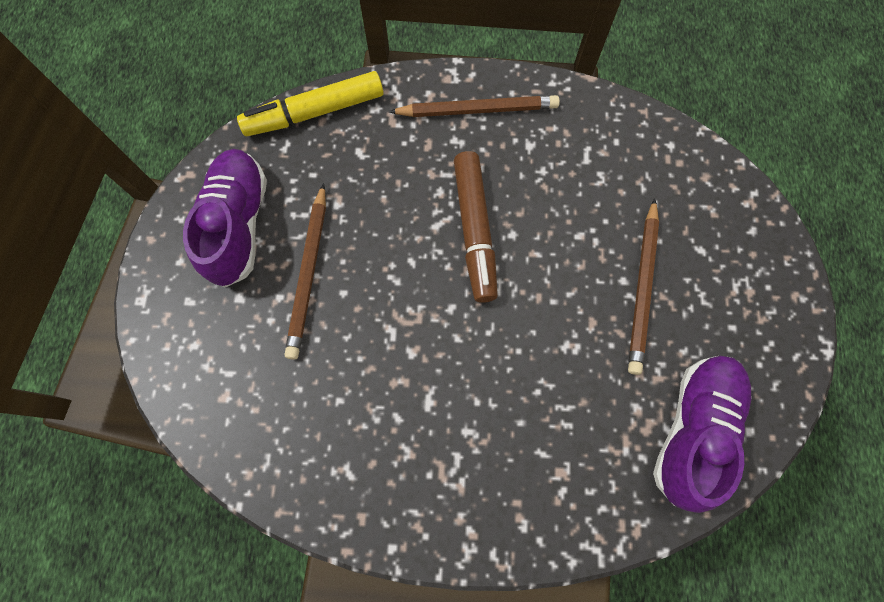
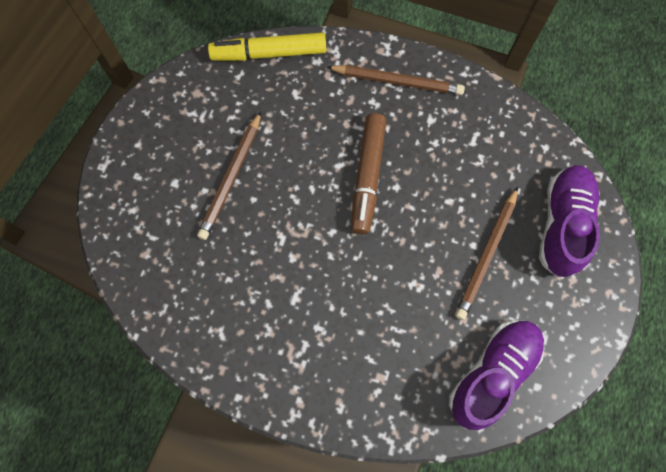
camera: 15 degrees right, 0 degrees up
(238, 225) = (188, 127): purple shoe -> purple shoe (562, 225)

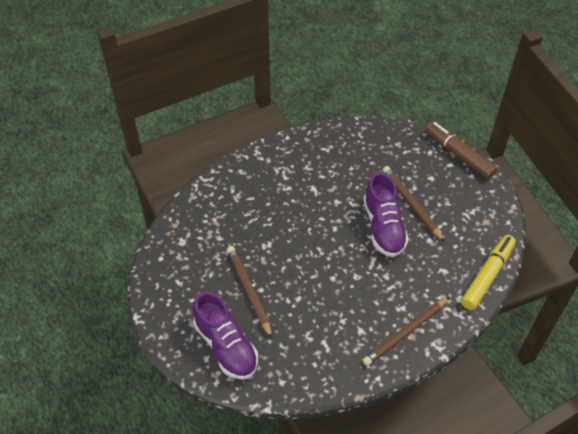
camera: 130 degrees right, 20 degrees down
(367, 177) = (352, 268): brown marker -> brown marker (458, 154)
(492, 373) = (188, 243): purple shoe -> purple shoe (383, 227)

